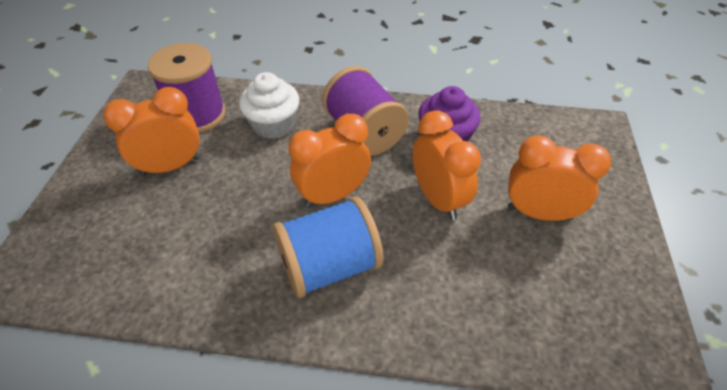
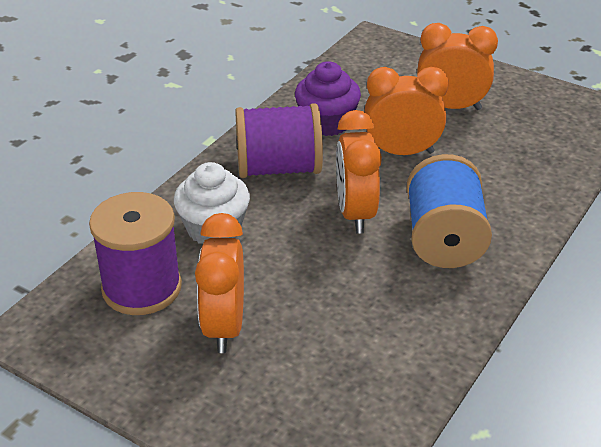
camera: 65 degrees left, 10 degrees down
(539, 213) = (451, 107): orange clock -> orange clock turned 60 degrees clockwise

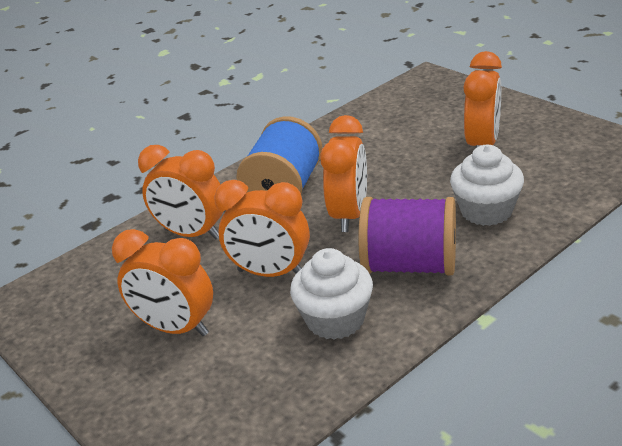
camera: 160 degrees left, 5 degrees down
(142, 288) = (551, 170): purple spool -> none
(327, 123) = (335, 320): purple cupcake -> white cupcake
(506, 182) = (192, 234): none -> orange clock

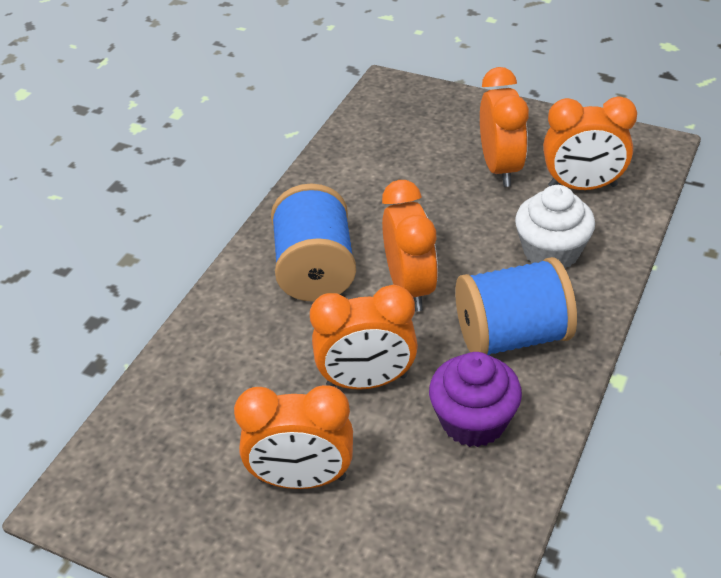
camera: 25 degrees left, 10 degrees up
(192, 234) = (240, 352): orange clock -> orange clock (582, 186)
(335, 320) = (473, 421): white cupcake -> purple cupcake
(410, 265) = (512, 336): purple spool -> blue spool

